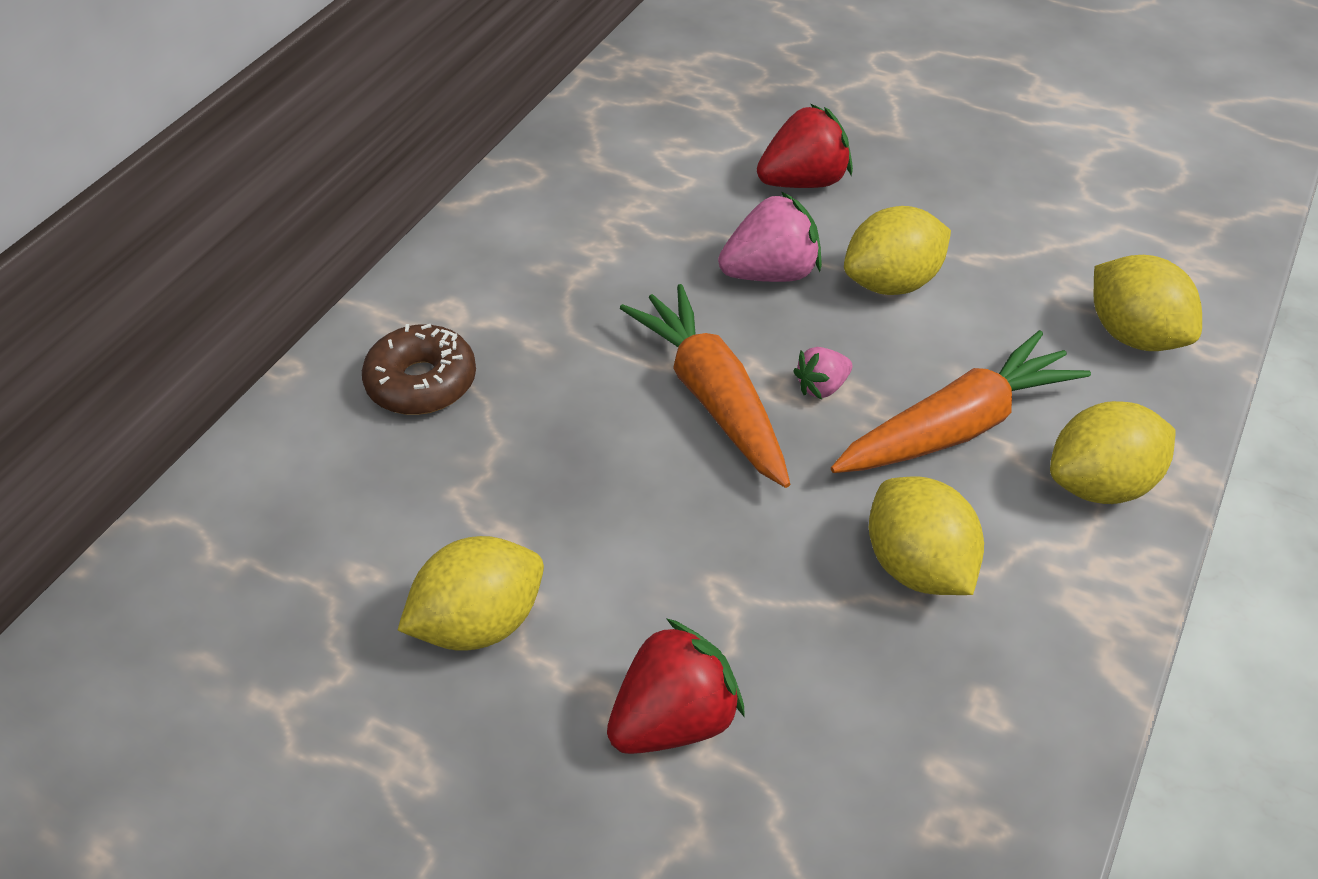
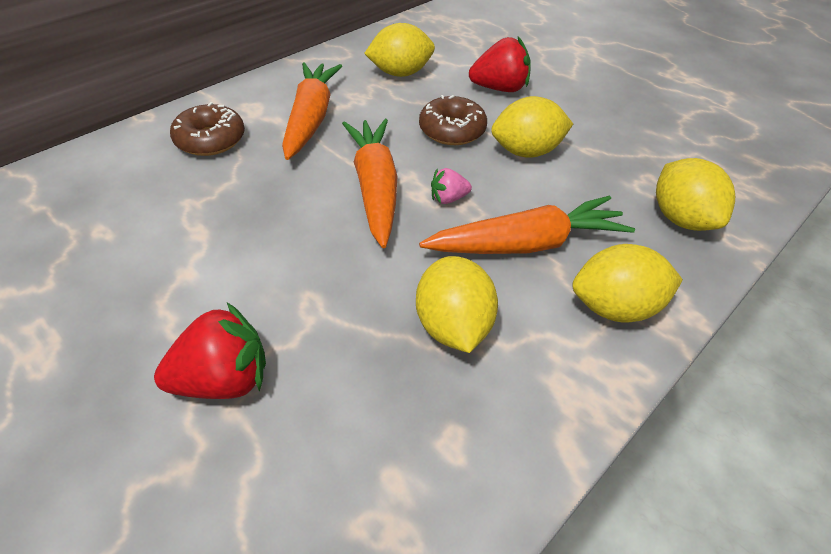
camera: 15 degrees right, 0 degrees up
(480, 623) = (146, 280): yellow lemon -> yellow lemon (400, 73)
(552, 306) = (311, 118): none -> orange carrot
(771, 273) = (452, 130): pink strawberry -> brown donut

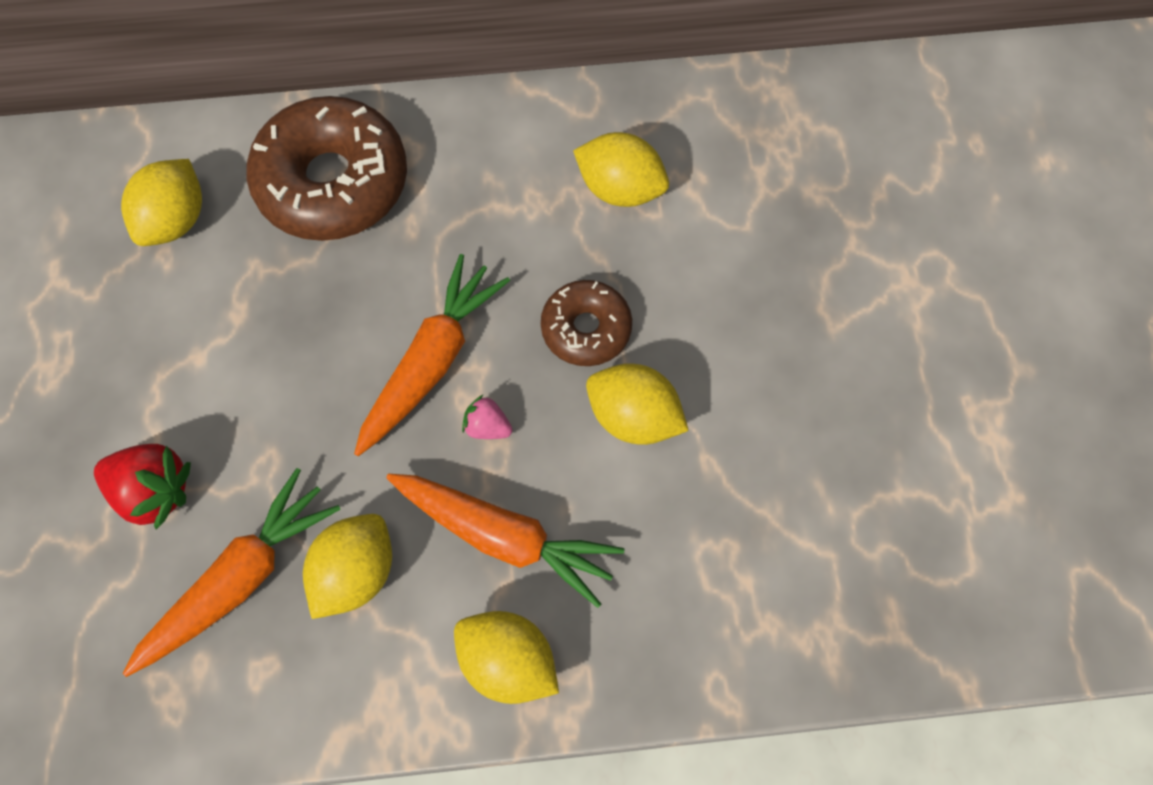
camera: 40 degrees right, 20 degrees up
(210, 140) = (332, 182): brown donut -> brown donut, size x1.81
(311, 118) = (454, 210): orange carrot -> orange carrot (239, 580)
(499, 89) = (713, 293): red strawberry -> none
(680, 218) = (694, 622): yellow lemon -> yellow lemon (175, 220)

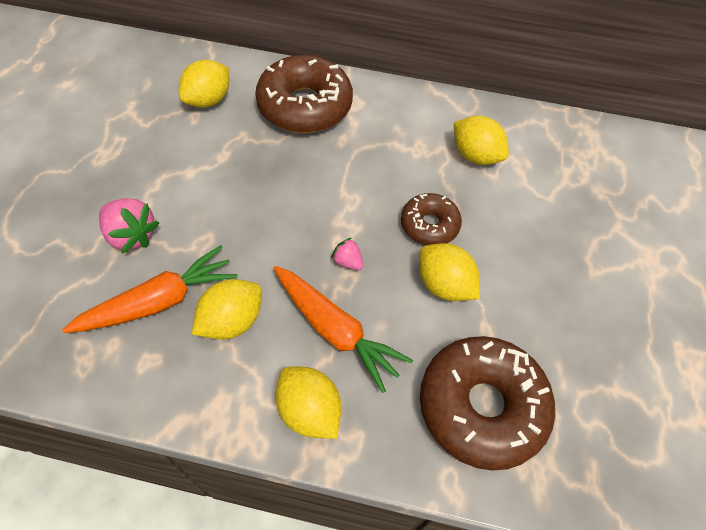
camera: 15 degrees right, 10 degrees down
(153, 491) = (131, 235): red strawberry -> pink strawberry
(431, 362) = (326, 215): orange carrot -> none
(732, 577) = (481, 406): none -> brown donut

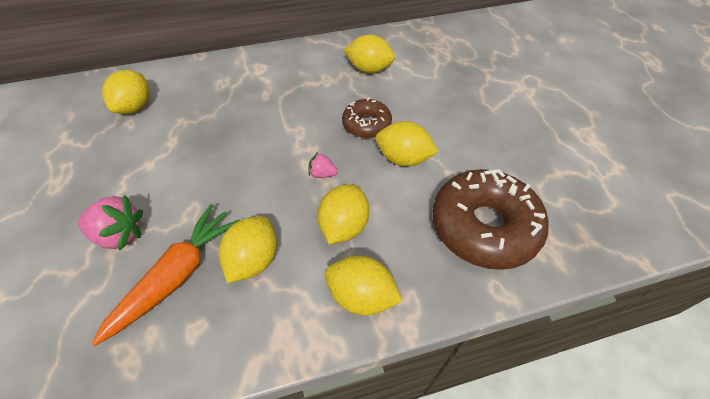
camera: 25 degrees left, 5 degrees down
(305, 106) = (221, 83): brown donut -> none
(335, 330) = (343, 226): orange carrot -> yellow lemon

